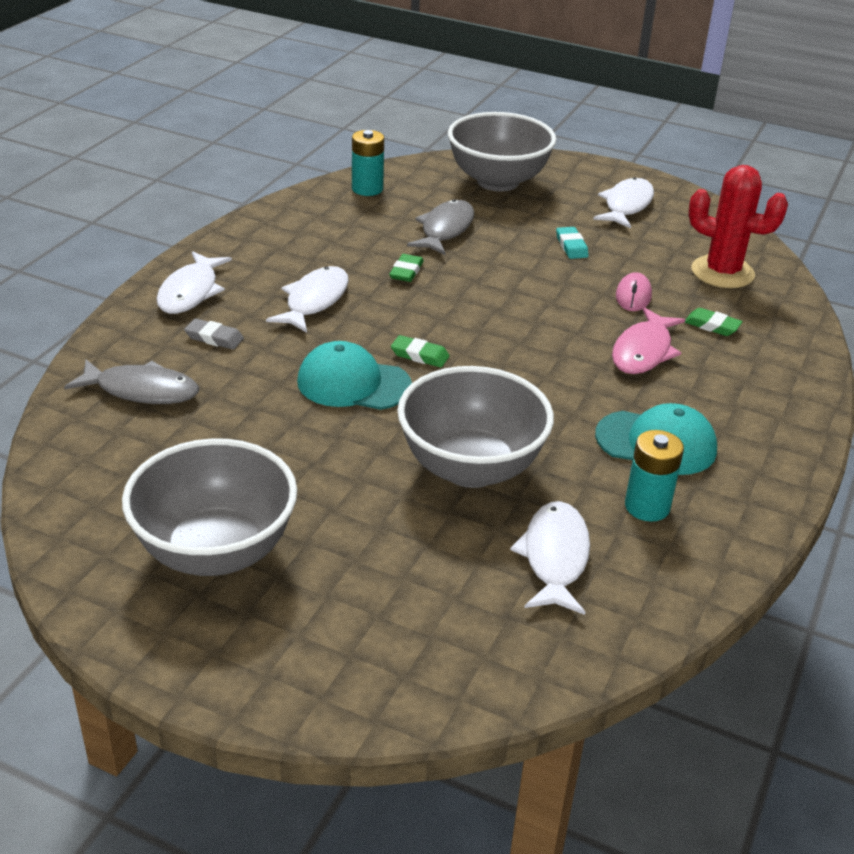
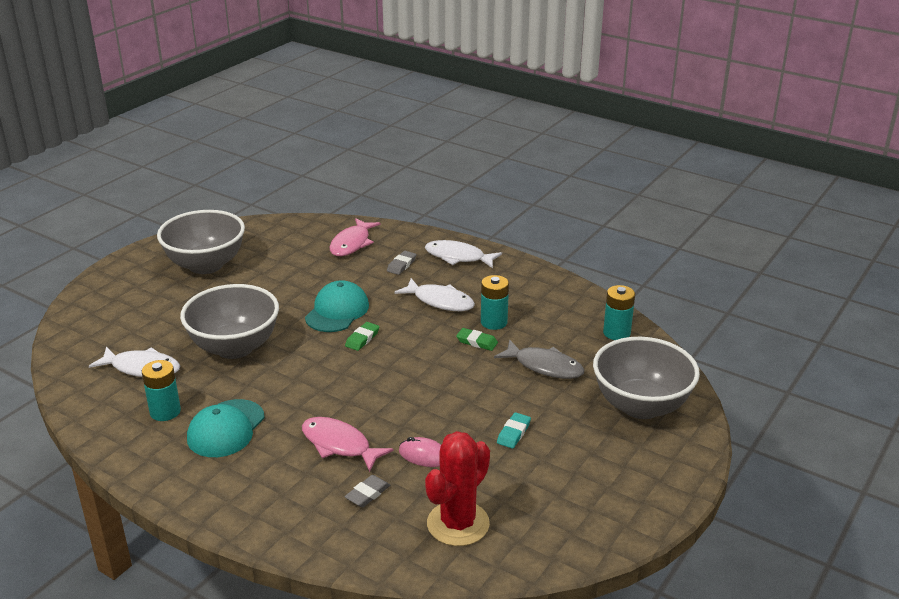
camera: 100 degrees right, 5 degrees down
(142, 390) = (352, 243): grey fish -> pink fish
(359, 261) = (494, 322): none -> turquoise battery
(571, 246) = (513, 433): turquoise eraser -> turquoise eraser turned 60 degrees counterclockwise
(626, 205) = (597, 484): white fish -> none
(712, 326) = (367, 494): green eraser -> grey eraser

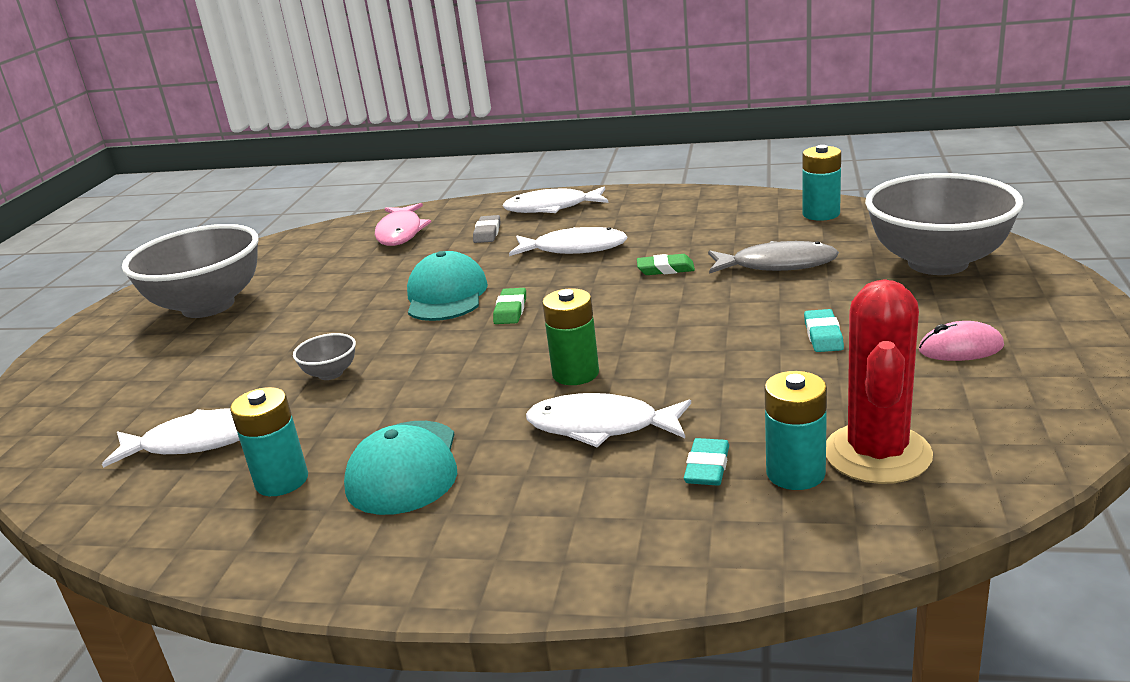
camera: 20 degrees left, 5 degrees down
(235, 347) = (330, 373): grey bowl -> grey bowl, size x0.41
(339, 445) = (600, 426): pink fish -> white fish
(357, 402) = (575, 373): none -> green battery
(367, 494) = (707, 467): grey eraser -> turquoise eraser
(424, 455) = (735, 397): pink mouse -> pink mouse (960, 348)
(494, 322) = (664, 247): turquoise battery -> turquoise battery (795, 473)

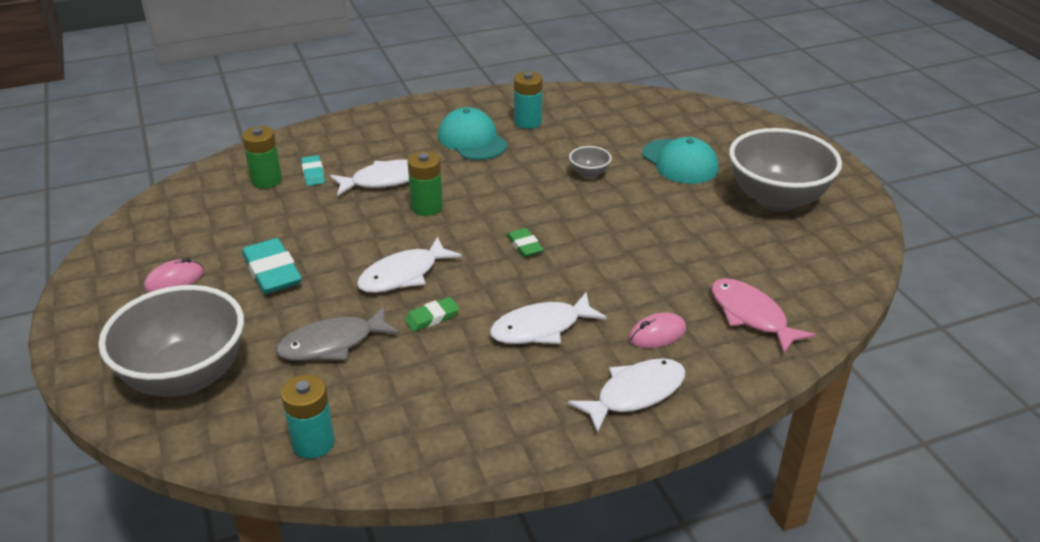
camera: 145 degrees right, 10 degrees up
(197, 442) = (604, 126): white fish -> white fish (403, 275)
(446, 295) = (595, 249): turquoise cap -> turquoise cap (679, 162)
(487, 233) = (657, 334): grey eraser -> pink mouse
(795, 473) = (266, 180): turquoise battery -> green battery
(823, 335) = (272, 272): turquoise eraser -> turquoise eraser, size x1.79
(877, 454) = (225, 198): red cactus -> none

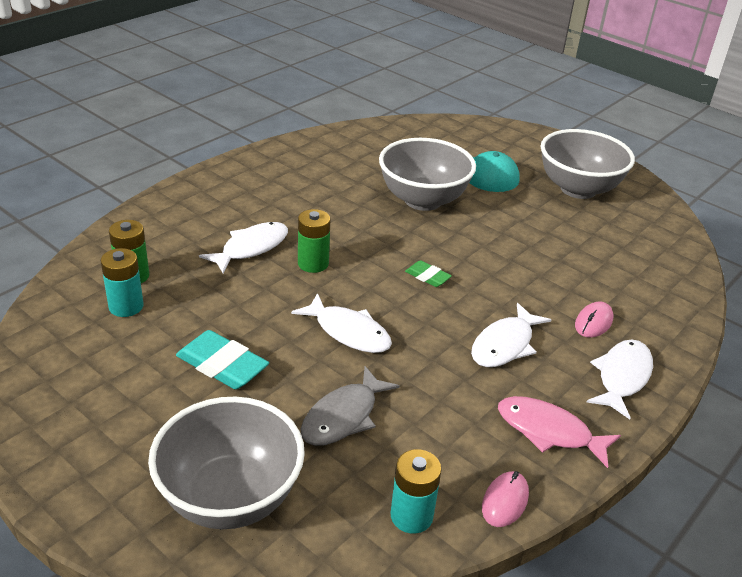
camera: 30 degrees left, 0 degrees up
(174, 280) = (126, 403): pink mouse -> pink mouse (505, 501)
(313, 173) = (175, 258): turquoise eraser -> none
(403, 275) = (348, 332): white fish -> white fish turned 75 degrees counterclockwise
(432, 317) = (409, 364): green eraser -> none
(472, 140) = (298, 192): turquoise cap -> none
(527, 122) = (331, 165): turquoise battery -> turquoise battery (126, 306)
(589, 173) = (423, 200): grey bowl -> grey bowl, size x2.46
(751, 315) = (643, 287): pink fish -> pink fish (549, 431)

